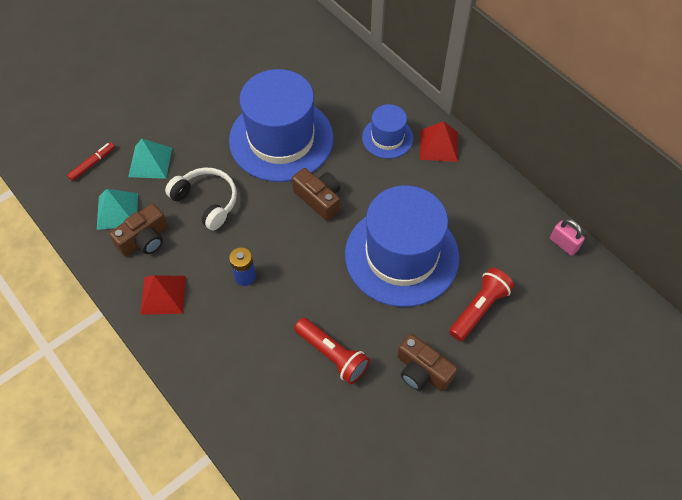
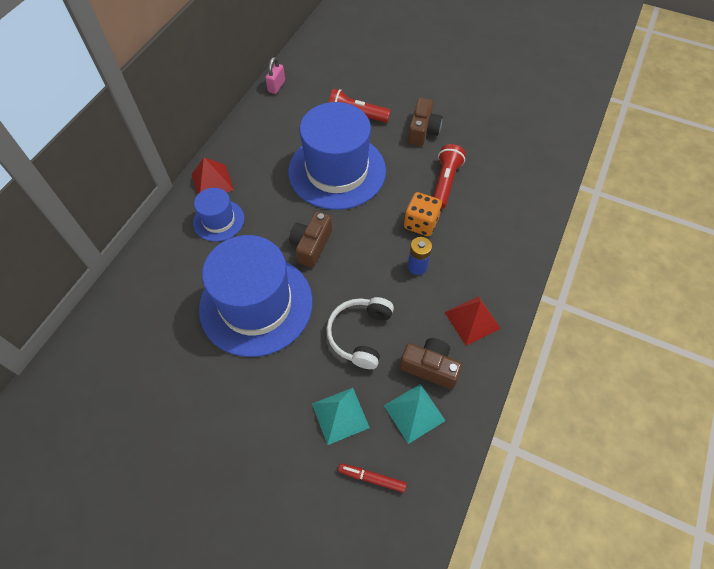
camera: 115 degrees left, 0 degrees up
(292, 304) = (421, 223): none -> orange dice

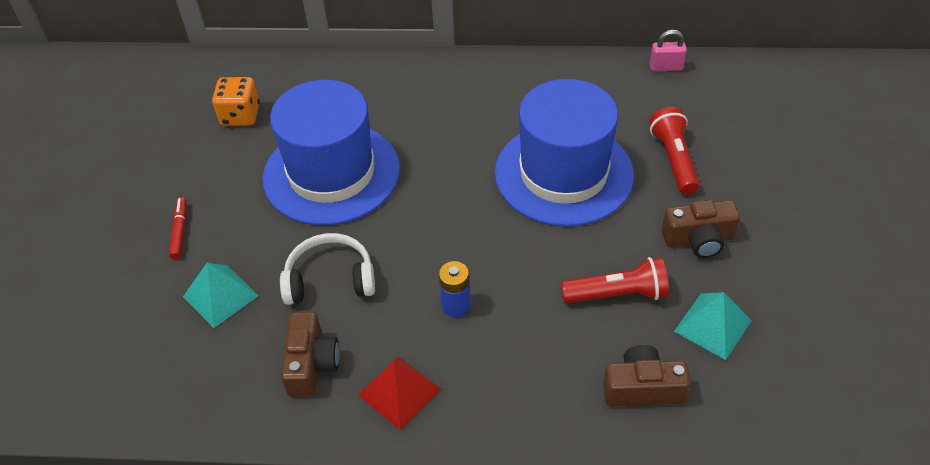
camera: 70 degrees right, 10 degrees down
(212, 182) = (478, 74): red pyramid -> none
(218, 220) = (427, 100): blue hat -> none
(311, 245) = (434, 190): brown camera -> brown camera (642, 388)
(372, 478) = (154, 350): red marker -> red marker (180, 231)
(414, 413) = (245, 366): turquoise pyramid -> turquoise pyramid (712, 325)
(421, 223) = (528, 288): orange dice -> orange dice (240, 115)

